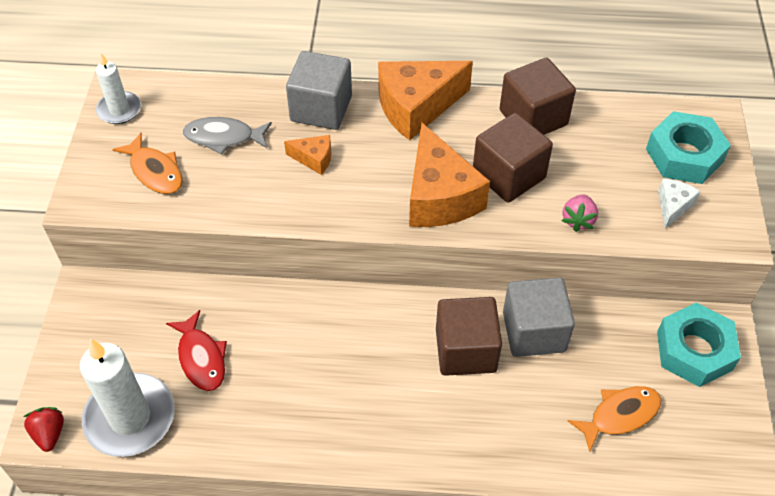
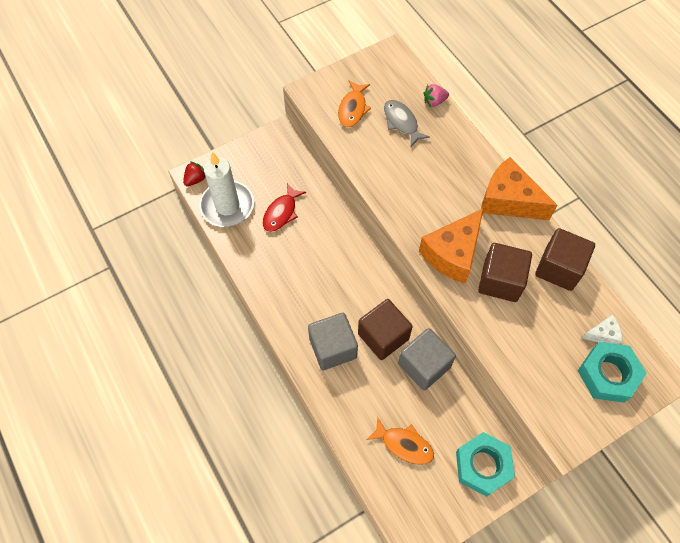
camera: 55 degrees right, 10 degrees up
(119, 110) = (378, 64): white candle -> none
(314, 159) = (424, 174): orange cheese -> none
(321, 109) = (463, 154): grey cube -> grey cube (333, 348)
(578, 220) = (499, 339): pink strawberry -> pink strawberry (434, 101)
(673, 206) = (557, 389): white cheese -> white cheese (602, 334)

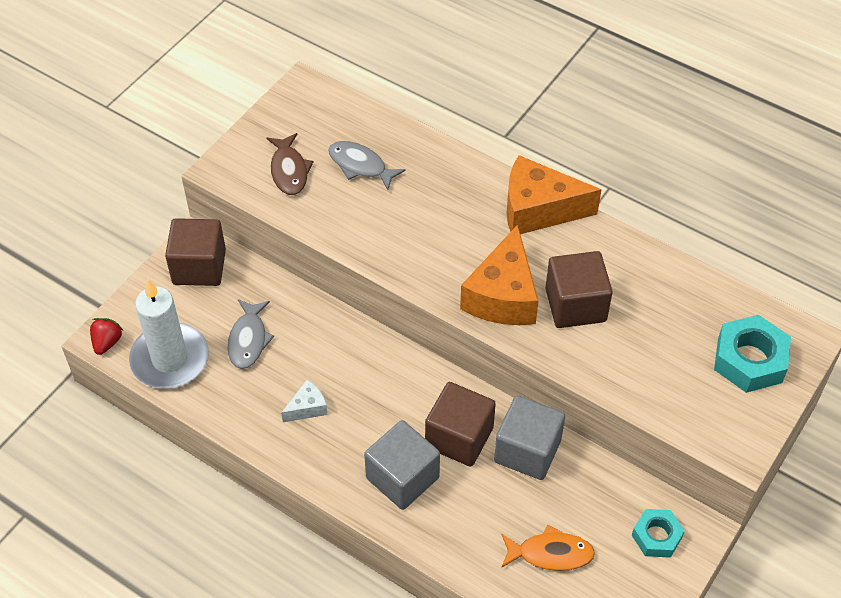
camera: 25 degrees left, 10 degrees down
(281, 212) = (248, 340): red fish -> grey fish
(353, 108) = (289, 170): orange fish -> brown fish
(434, 101) = (388, 126): pink strawberry -> none
(482, 466) = (656, 536): turquoise nut -> turquoise nut, size x0.63
(559, 268) = (635, 264): brown cube -> brown cube (199, 267)
(602, 334) = (721, 318): white cheese -> white cheese (307, 408)

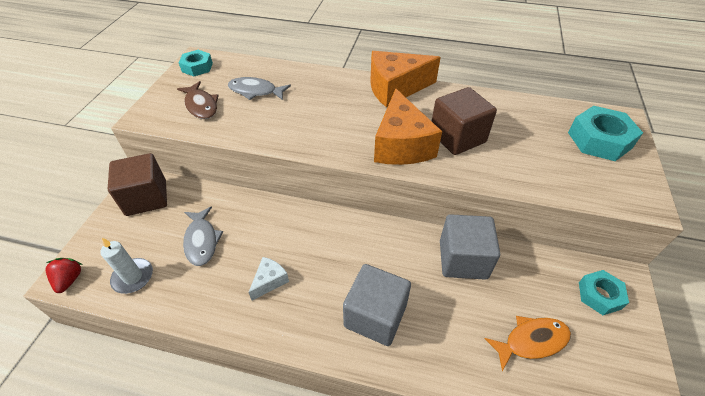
camera: 20 degrees left, 5 degrees down
(170, 359) = (133, 277): white candle -> white candle, size x0.56
(299, 104) = (197, 67): none -> turquoise nut
(459, 437) = (405, 266): brown cube -> none

